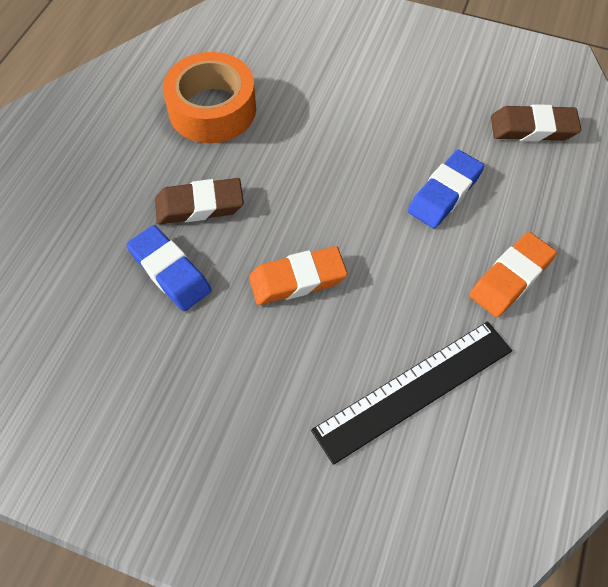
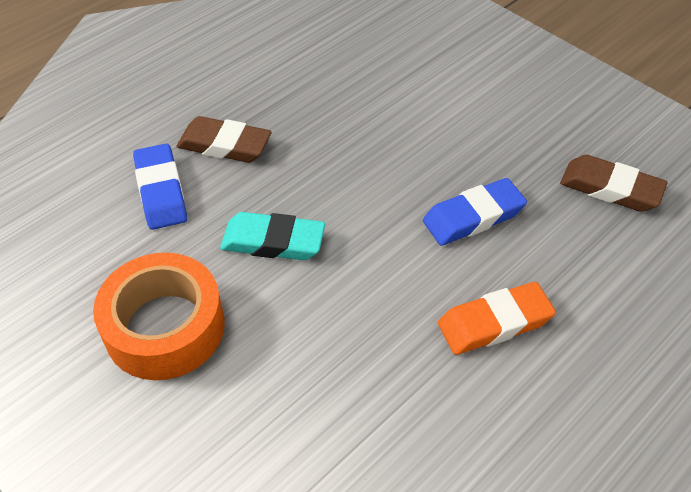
camera: 25 degrees right, 10 degrees down
(212, 109) = (290, 68): orange tape -> orange tape (165, 327)
(297, 279) = (273, 241): orange eraser -> turquoise eraser
(414, 390) = (322, 388): black ruler -> none

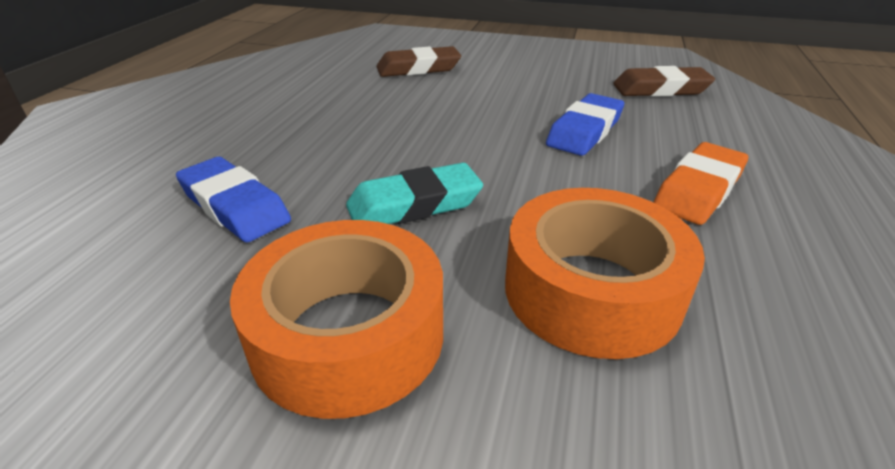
camera: 30 degrees left, 15 degrees down
(224, 145) = (286, 151): brown eraser -> brown eraser (418, 68)
(323, 367) = (591, 290): none -> orange tape

